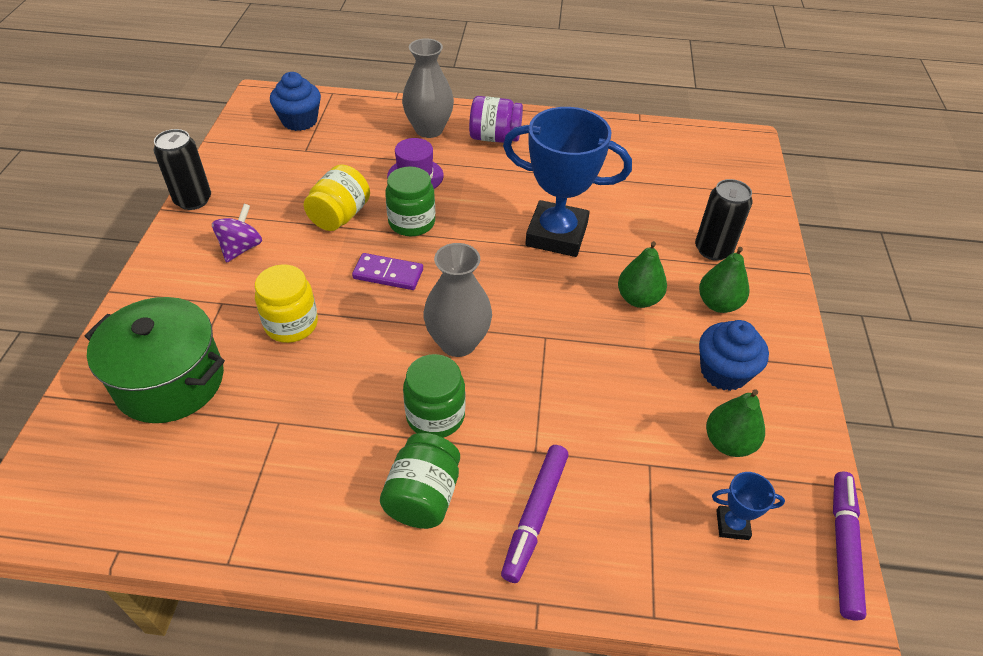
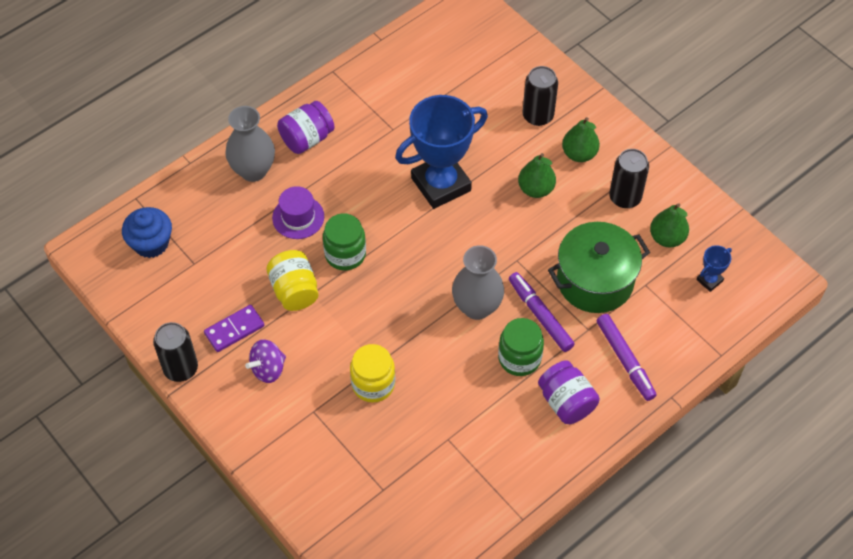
camera: 45 degrees left, 10 degrees up
(170, 381) = (358, 477): green pot -> green pot (595, 281)
(241, 248) = (268, 369): purple spinning top -> purple spinning top turned 105 degrees counterclockwise
(388, 274) = (381, 302): purple domino -> purple domino (234, 330)
(423, 496) = (566, 402): green jar -> purple jar
(724, 372) = (625, 197): blue cupcake -> black can
(843, 547) = (761, 246): purple marker -> purple marker (540, 315)

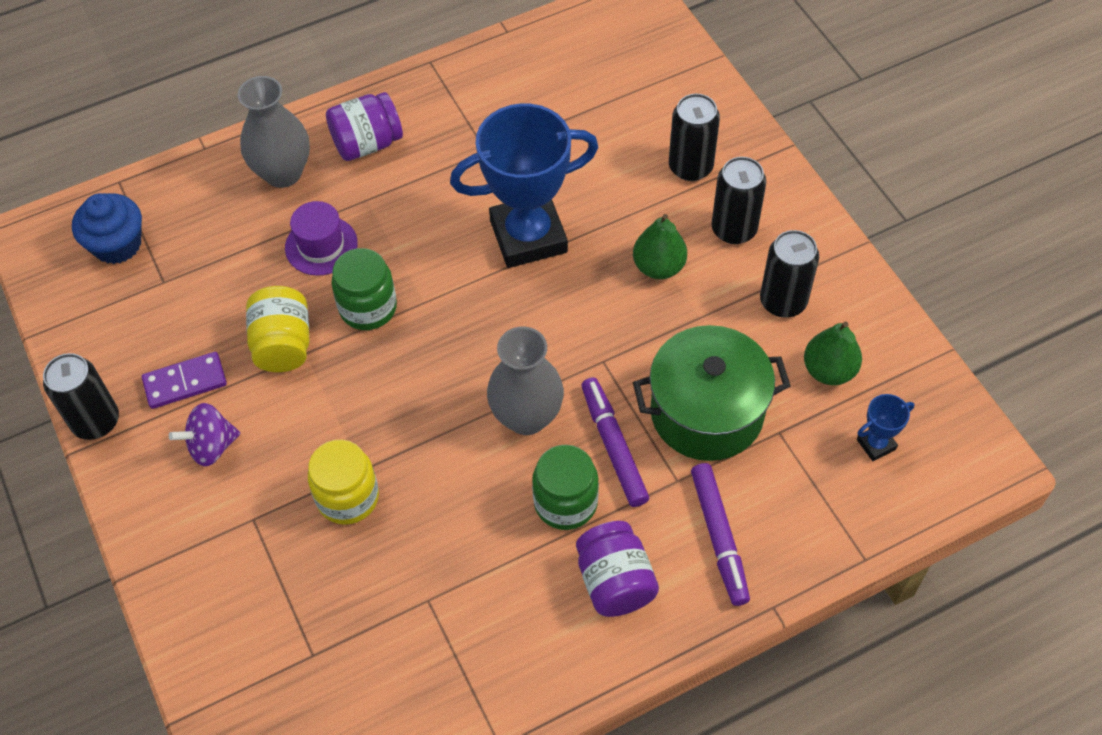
camera: 15 degrees right, 0 degrees up
(579, 154) = (734, 229): green pear -> black can

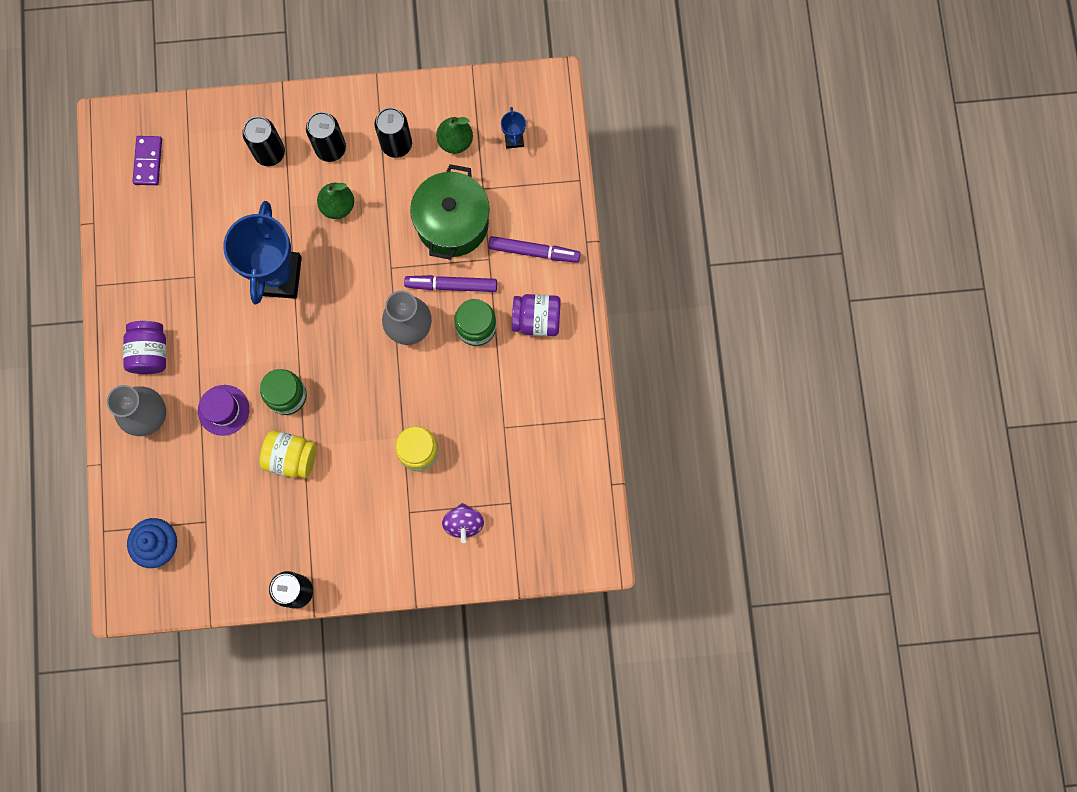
camera: 70 degrees left, 20 degrees up
(185, 382) = (292, 527): purple domino -> purple domino (148, 161)
(211, 446) = (347, 523): purple spinning top -> purple spinning top (463, 523)

